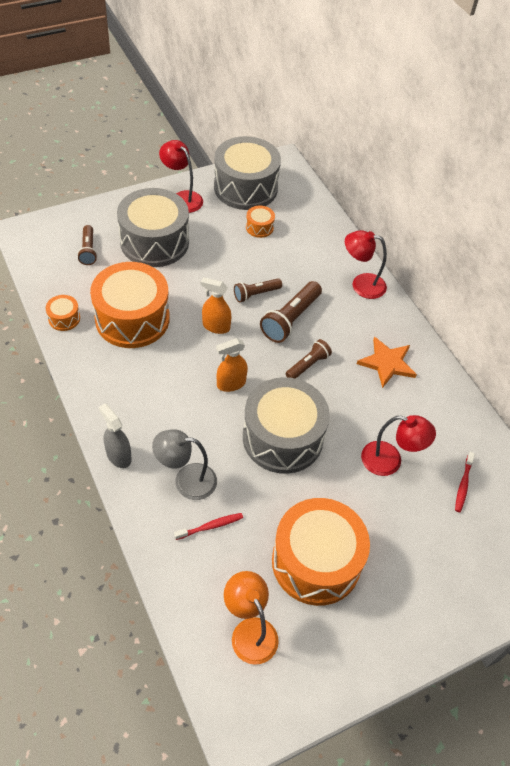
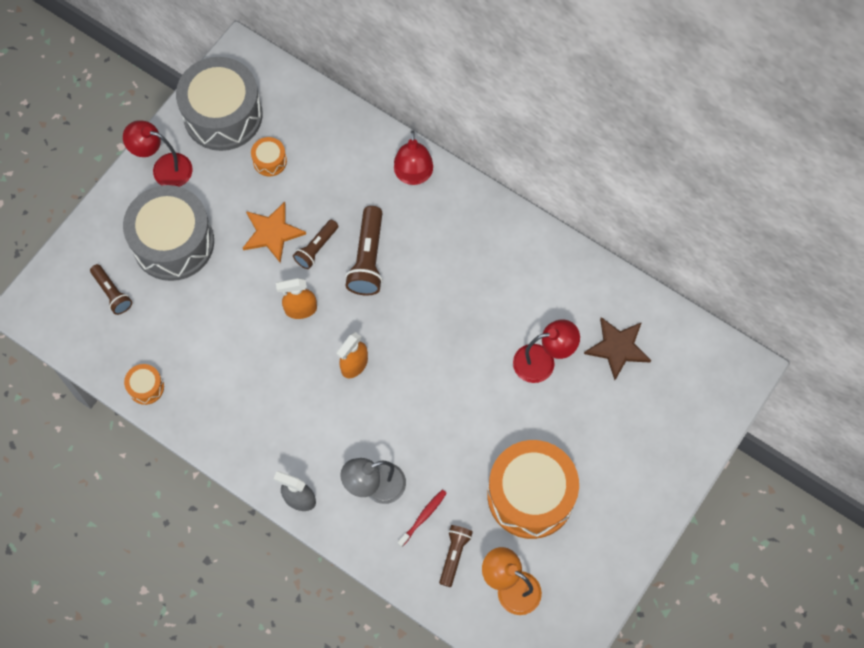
camera: 25 degrees left, 15 degrees up
(132, 319) = (213, 348): orange drum -> none
(282, 437) = (435, 394): grey drum -> none
(308, 365) = (414, 302): brown flashlight -> brown flashlight (454, 555)
(361, 284) = (413, 175): red lamp -> red lamp turned 75 degrees counterclockwise
(387, 363) = (487, 256): orange star -> orange star (272, 233)
(463, 485) = (618, 348): red toothbrush -> brown star

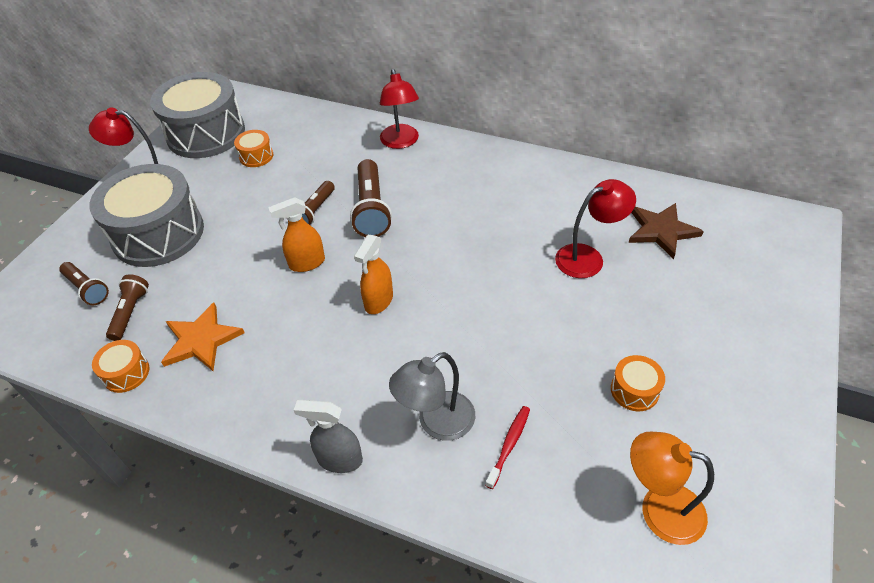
camera: 10 degrees left, 20 degrees down
(272, 233) = (266, 207): orange star -> orange star (201, 340)
(454, 555) = (566, 484): brown flashlight -> brown flashlight (130, 313)
(530, 495) = (634, 390): orange drum -> orange drum, size x0.42

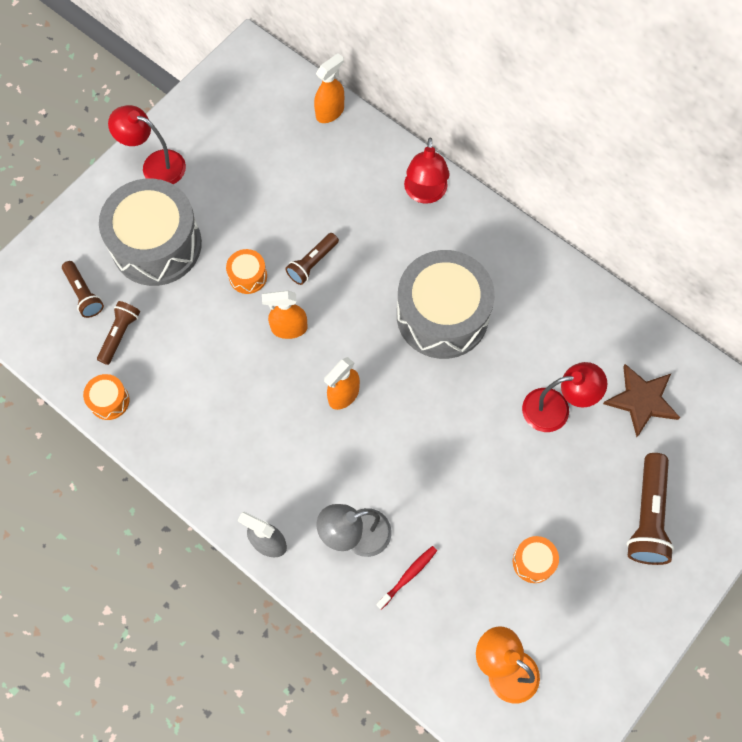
camera: 15 degrees right, 20 degrees up
(201, 340) = (177, 386): orange star -> none
(206, 133) = (224, 114): grey drum -> grey drum (442, 315)
(256, 156) = (270, 166): orange drum -> orange drum (248, 276)
(300, 112) = (330, 112): none -> orange spray bottle
(371, 209) = (368, 279): brown flashlight -> brown flashlight (647, 516)

